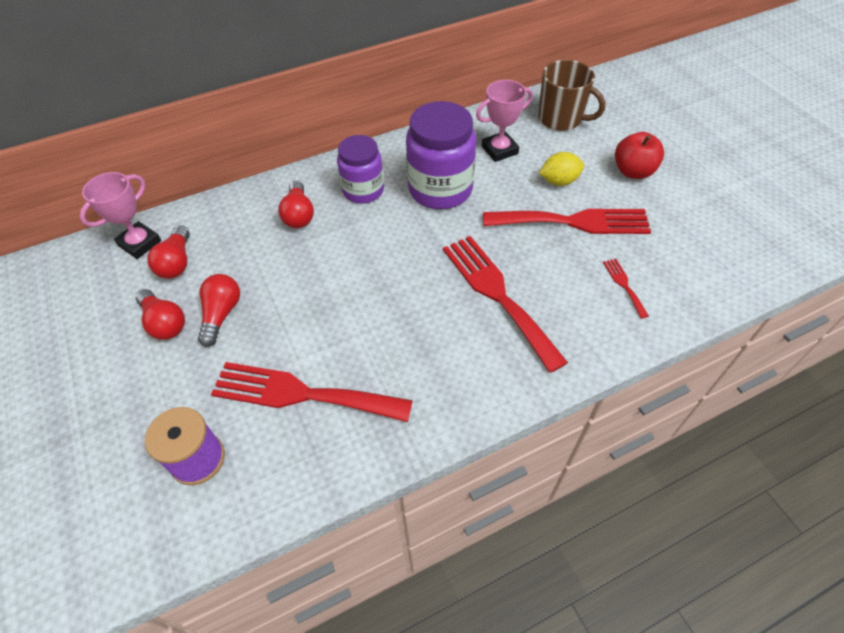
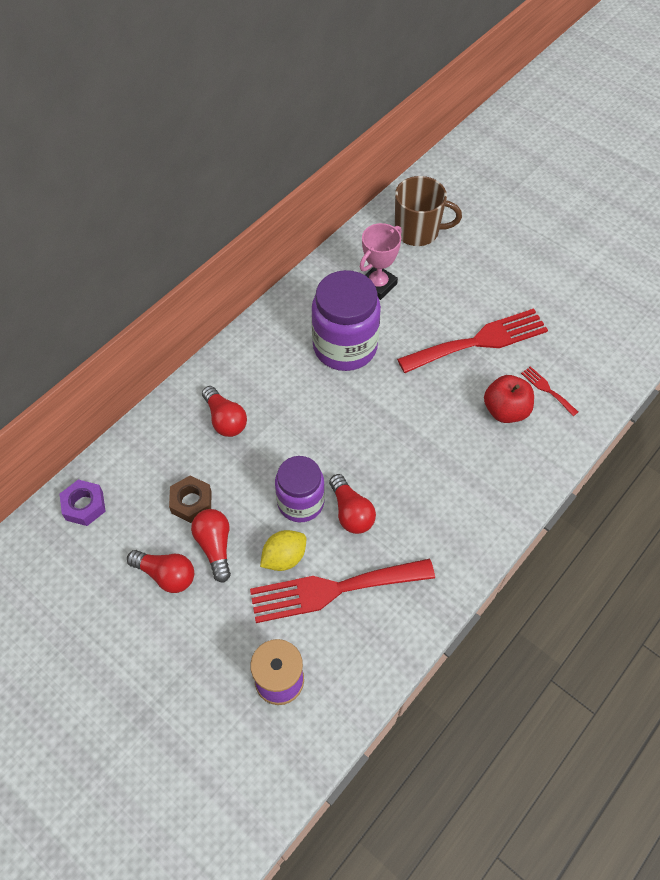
camera: 25 degrees left, 5 degrees up
(140, 243) = (84, 506): pink trophy -> purple nut
(177, 262) = (136, 512): red light bulb -> red light bulb (351, 512)
(226, 270) = (191, 502): none -> brown nut
(363, 190) = (272, 372): purple jar -> purple jar (300, 502)
(497, 294) = (449, 436): red fork -> none
(559, 181) = (447, 302): yellow lemon -> yellow lemon (284, 557)
(633, 171) = (507, 271): red apple -> red apple (505, 410)

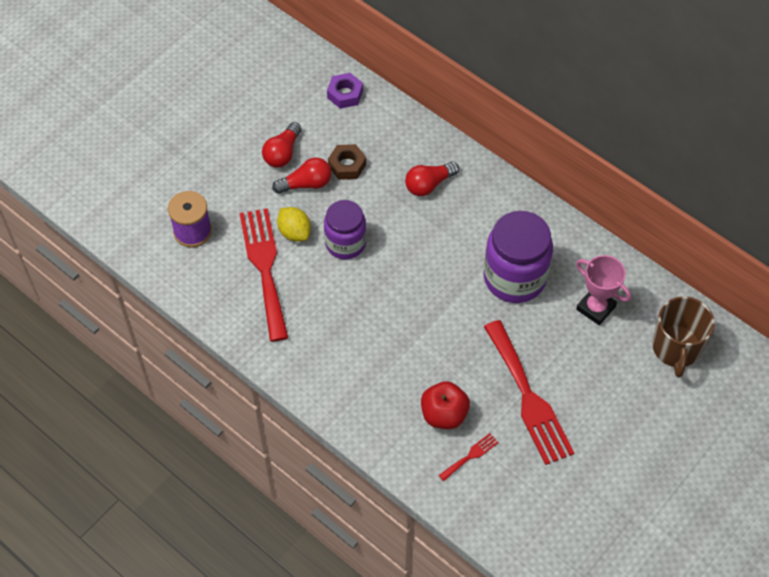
camera: 90 degrees right, 0 degrees up
(351, 512) = (335, 281): red light bulb -> none

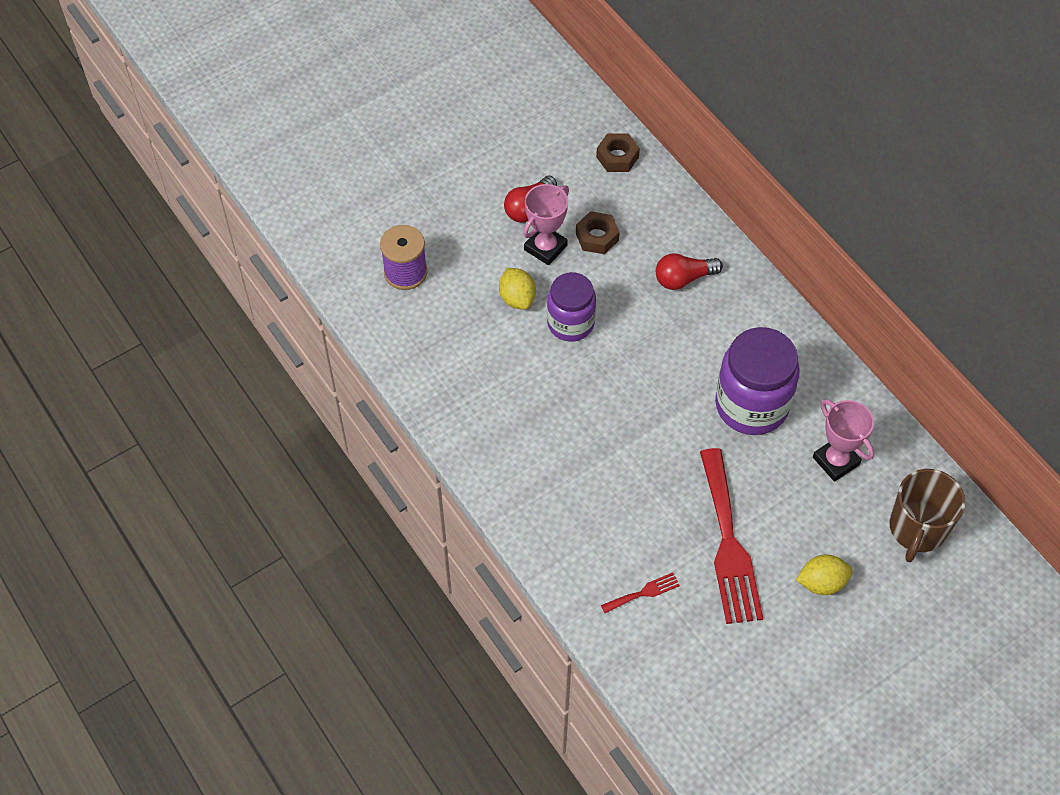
camera: 15 degrees right, 0 degrees up
(265, 267) = (473, 329): red fork -> none
(306, 184) = (545, 247): red light bulb -> pink trophy
(345, 94) = (617, 157): purple nut -> brown nut
(444, 414) = (626, 539): red apple -> none
(612, 411) = (821, 583): none -> yellow lemon

